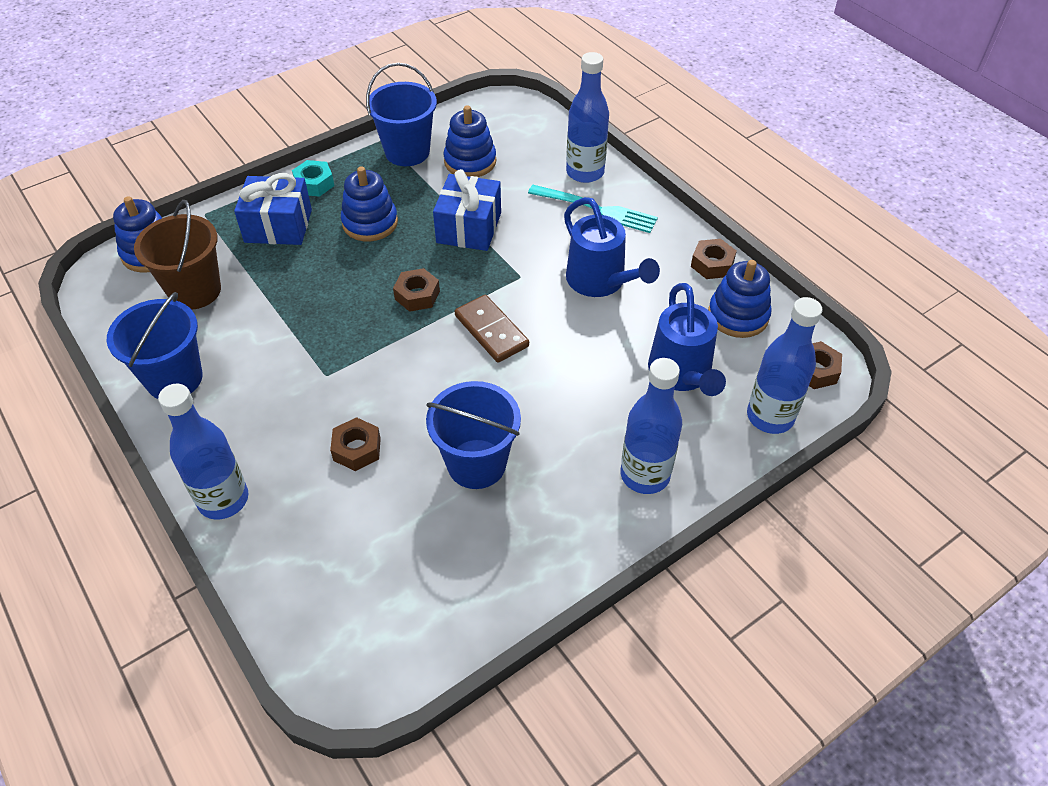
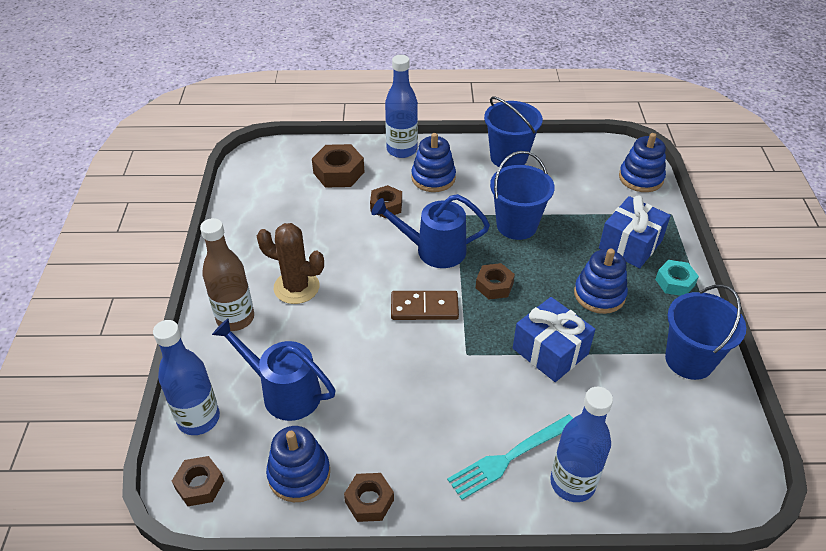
camera: 125 degrees right, 5 degrees down
(195, 291) = (584, 186): brown bucket -> none
(322, 543) = (339, 172): none -> brown nut
(470, 161) = (647, 398): blue stacking toy -> blue stacking toy (433, 178)
(476, 464) = (325, 248): blue bucket -> blue bucket (516, 225)
(556, 451) = (296, 287): none -> brown cactus
(601, 282) = (417, 402): blue watering can -> blue watering can (433, 250)
(645, 475) = (235, 318): blue bottle -> brown bottle

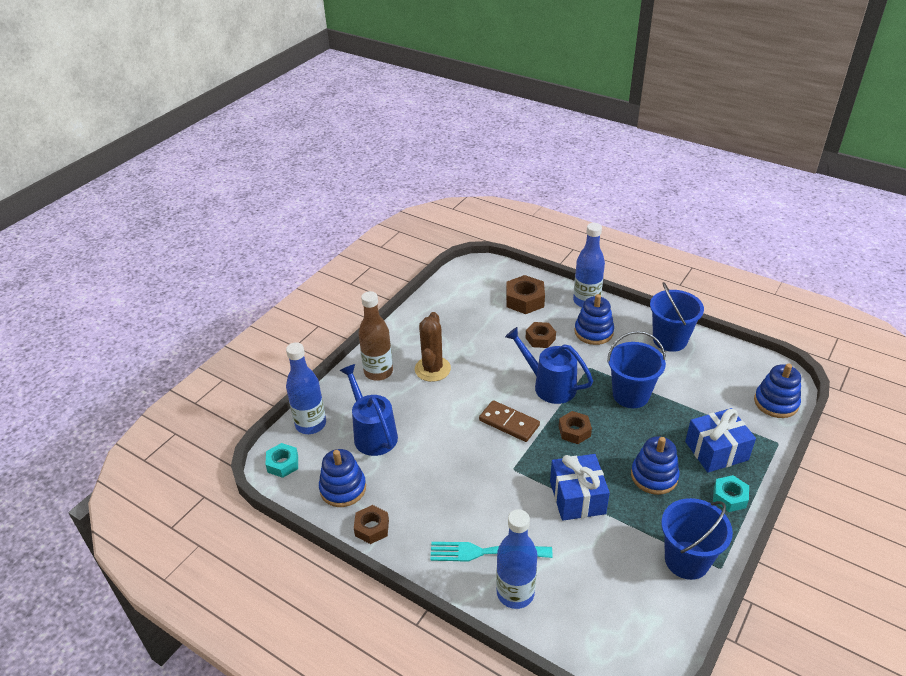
camera: 35 degrees right, 5 degrees down
(200, 485) = (283, 464): brown nut -> turquoise nut
(296, 287) = (432, 369): brown cactus -> brown cactus turned 45 degrees clockwise

